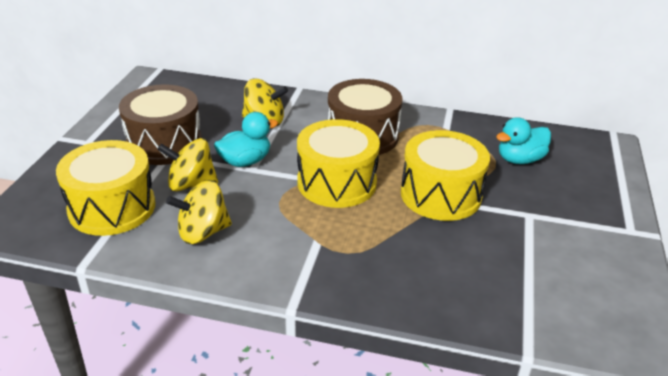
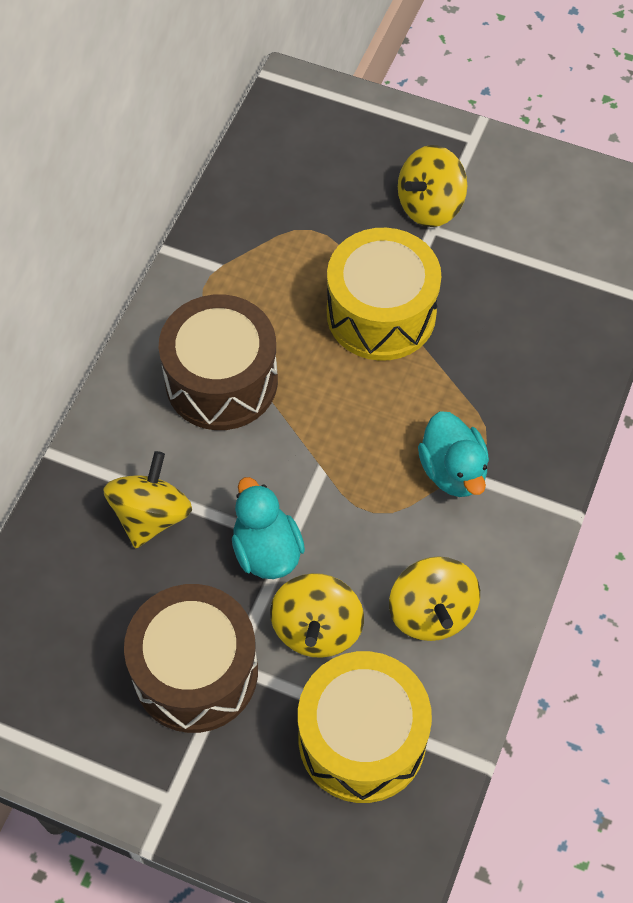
camera: 80 degrees left, 25 degrees up
(336, 182) = (338, 433): yellow drum -> none
(519, 159) = (313, 201): turquoise duck -> turquoise duck (453, 471)
(549, 212) = (430, 206): none -> yellow spinning top

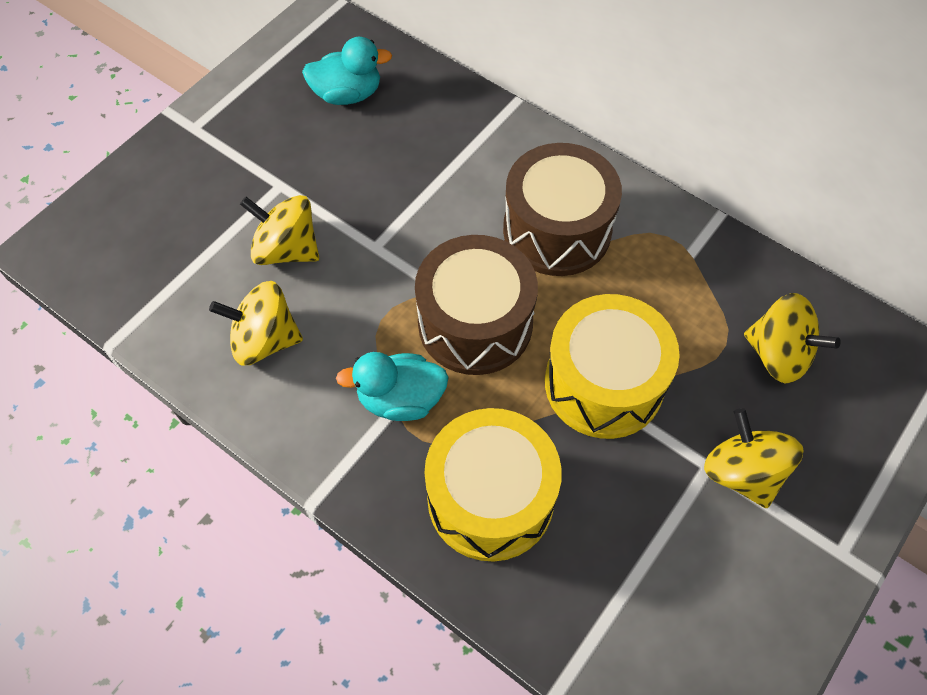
camera: 105 degrees right, 0 degrees up
(151, 515) = (435, 155): yellow spinning top -> yellow spinning top (778, 354)
(195, 672) = (286, 160): brown drum -> brown drum (475, 323)
(266, 550) = (373, 229): turquoise duck -> turquoise duck (347, 94)
(362, 739) = (178, 259): yellow drum -> yellow drum (490, 498)

